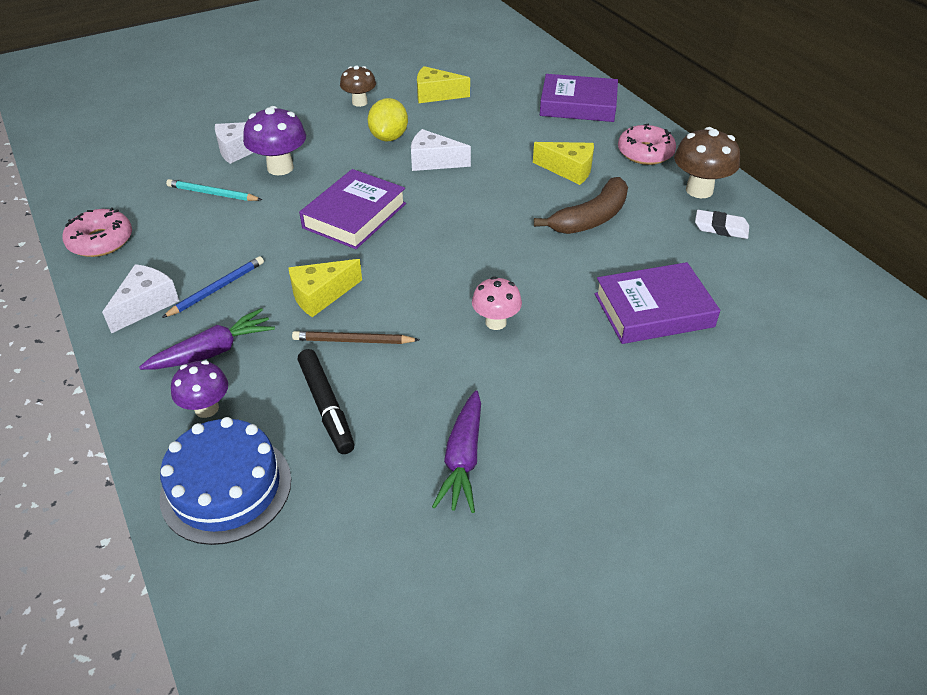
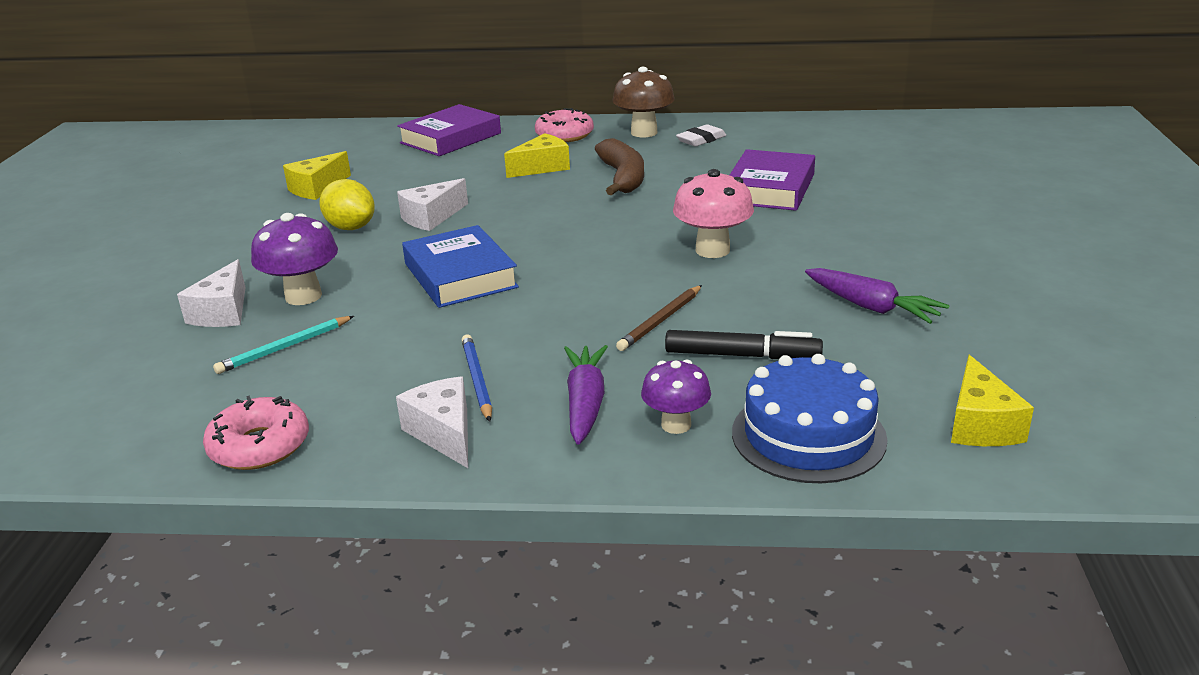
camera: 55 degrees left, 15 degrees down
(321, 295) = (569, 322): yellow cheese -> yellow cheese (980, 424)
(354, 215) = (460, 275): purple book -> blue book
(359, 102) = (256, 227): brown mushroom -> none
(496, 322) = (712, 250): pink mushroom -> pink mushroom, size x1.52

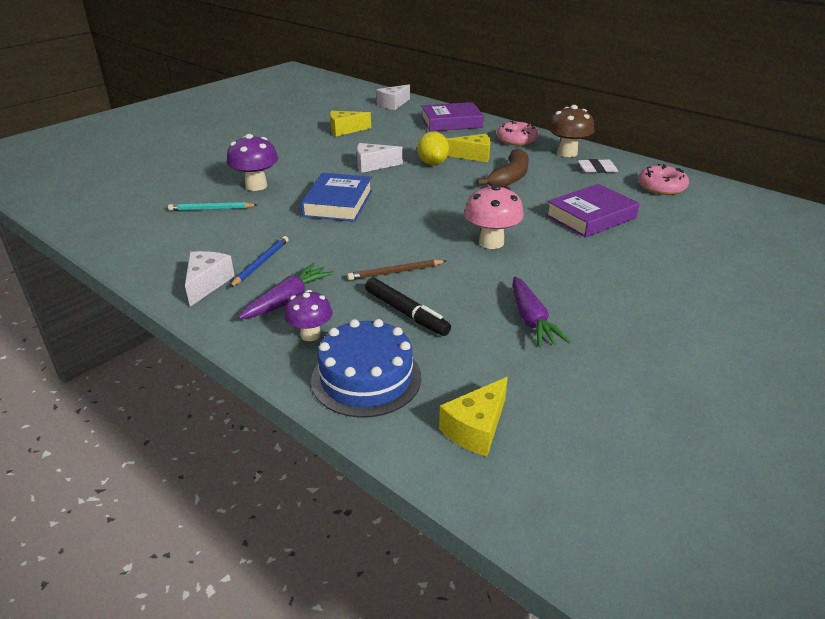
camera: 35 degrees right, 5 degrees up
(223, 312) = (215, 180): white cheese -> white cheese (393, 104)
(259, 446) = (134, 252): pink donut -> pink donut (661, 187)
(351, 227) = (328, 157): yellow lemon -> yellow lemon (433, 163)

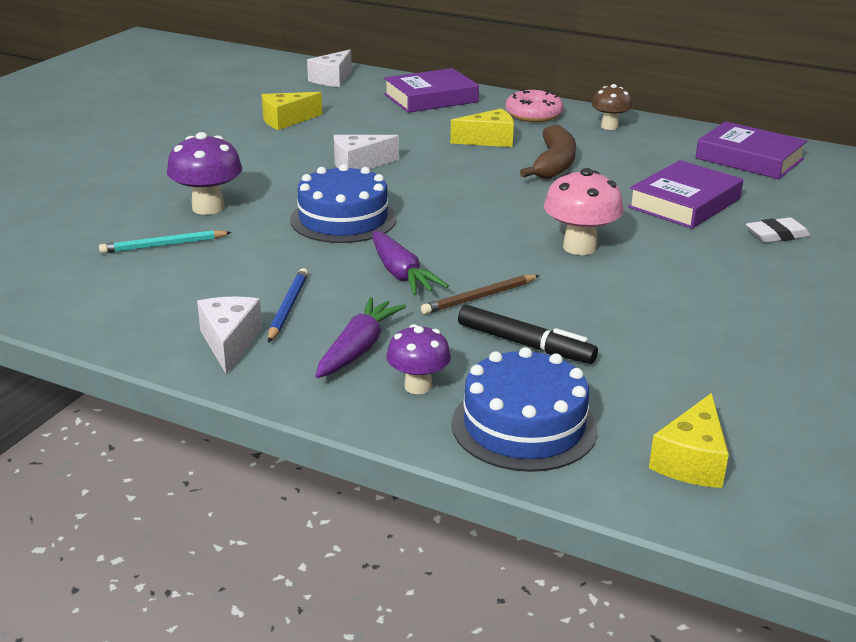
camera: 15 degrees left, 5 degrees down
(338, 203) = (343, 219): blue book -> blue cake
(433, 163) = (440, 154): yellow lemon -> none
(531, 320) = (684, 332): purple carrot -> purple carrot (401, 274)
(567, 153) = (609, 126): brown mushroom -> brown mushroom, size x0.66
(597, 169) = (658, 143): white eraser -> white eraser (777, 235)
(661, 187) = (749, 158): pink donut -> purple book

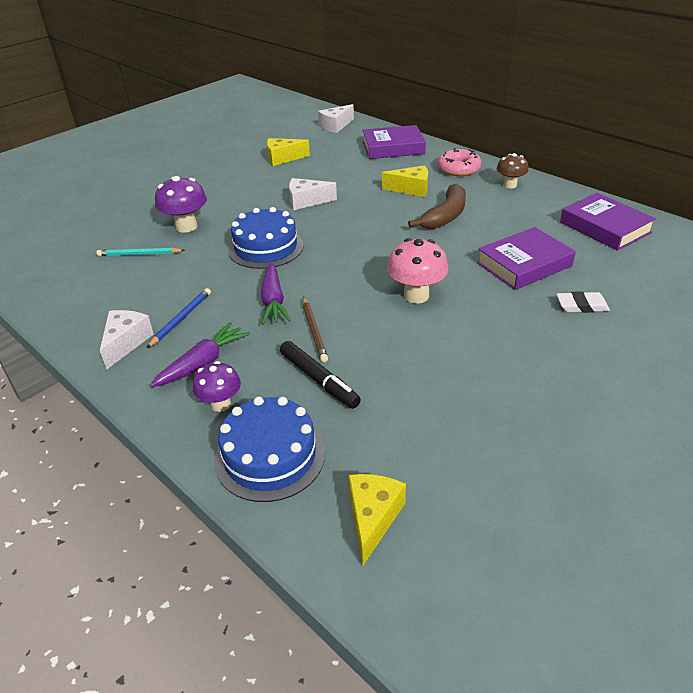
camera: 20 degrees right, 10 degrees up
(479, 297) = (314, 331): brown pencil -> brown pencil turned 90 degrees counterclockwise
(691, 461) = (373, 518): yellow cheese -> yellow cheese turned 150 degrees clockwise

